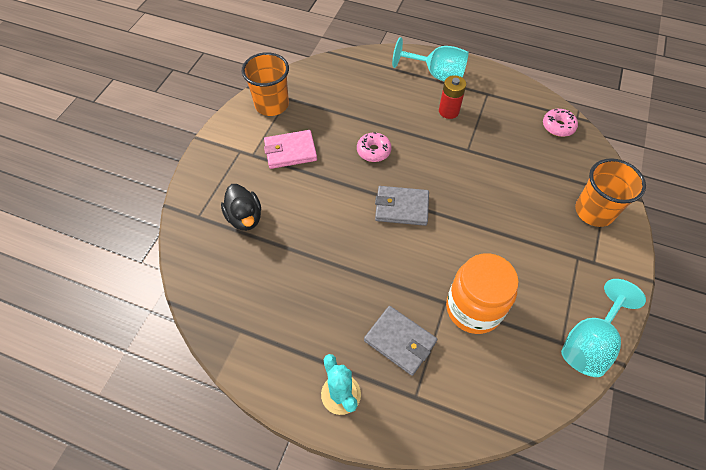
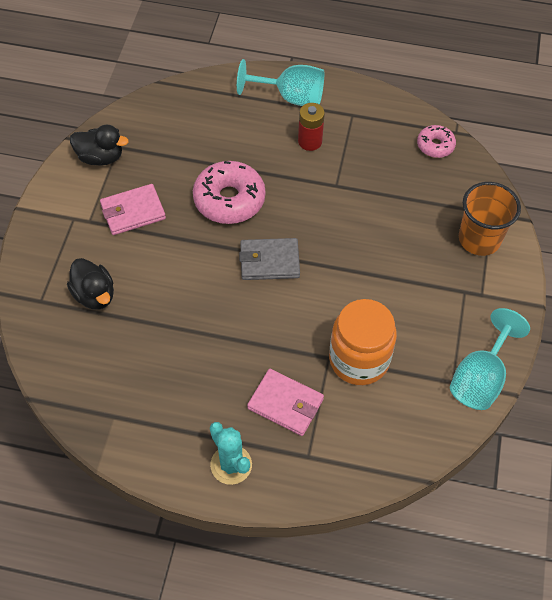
camera: 10 degrees left, 0 degrees up
(272, 105) = (100, 157): orange cup -> black duck
(373, 151) = (229, 200): pink donut -> pink donut, size x1.80
(400, 341) = (285, 404): grey wallet -> pink wallet

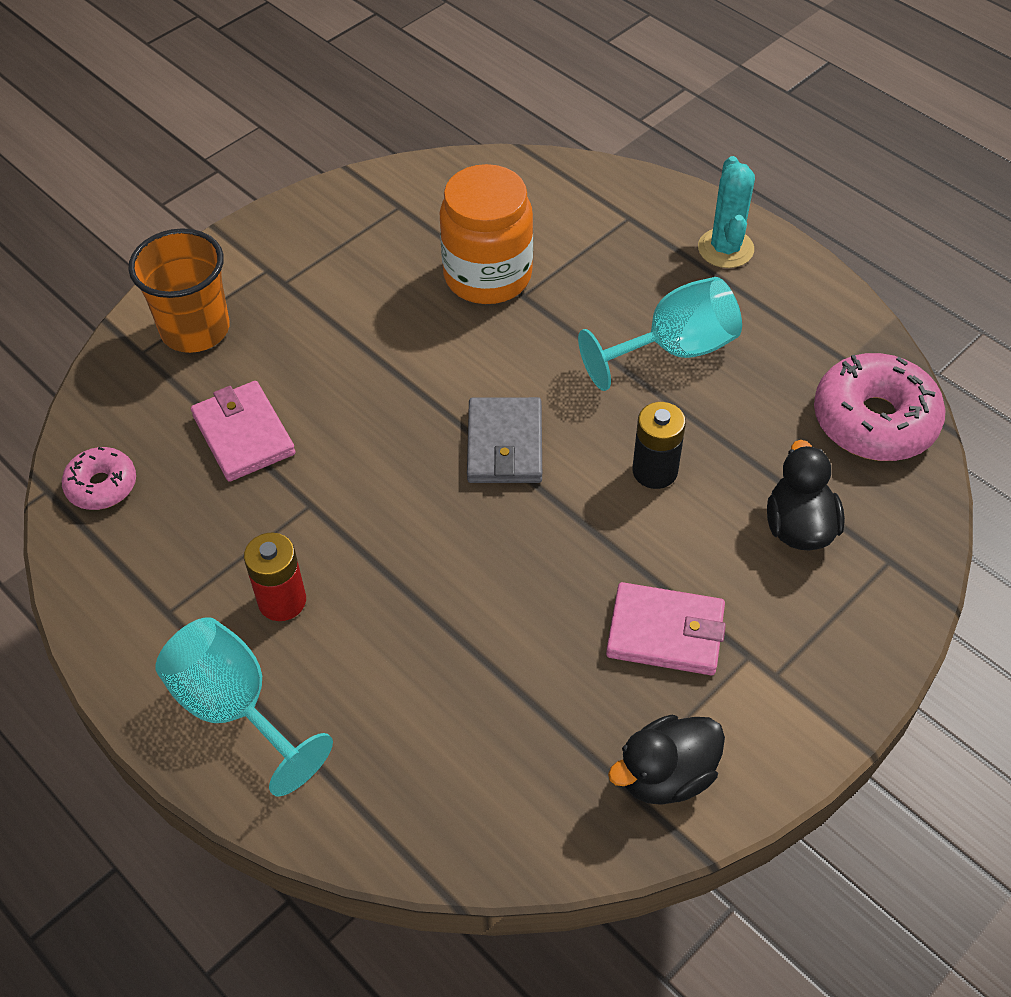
camera: 145 degrees left, 5 degrees down
(100, 157) = (666, 775): black duck -> black duck turned 75 degrees counterclockwise
(184, 287) = (655, 471): none -> black battery
(229, 200) = (493, 569): pink donut -> pink donut (874, 420)
(269, 261) = (504, 445): grey wallet -> grey wallet turned 60 degrees clockwise
(285, 404) = (616, 274): pink wallet -> pink wallet (244, 435)
(480, 378) = (364, 195): turquoise goblet -> turquoise goblet (673, 350)

